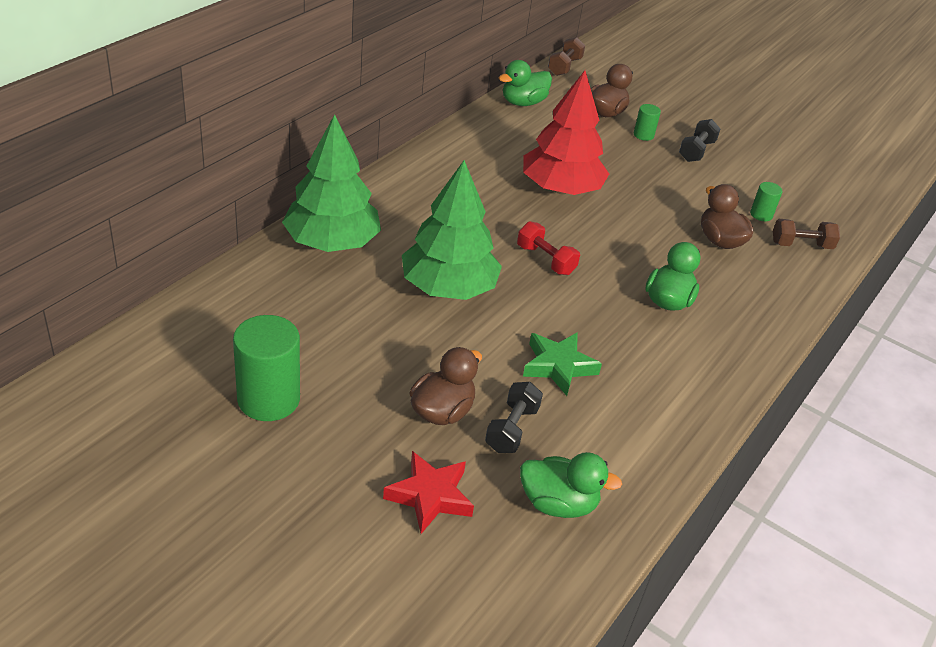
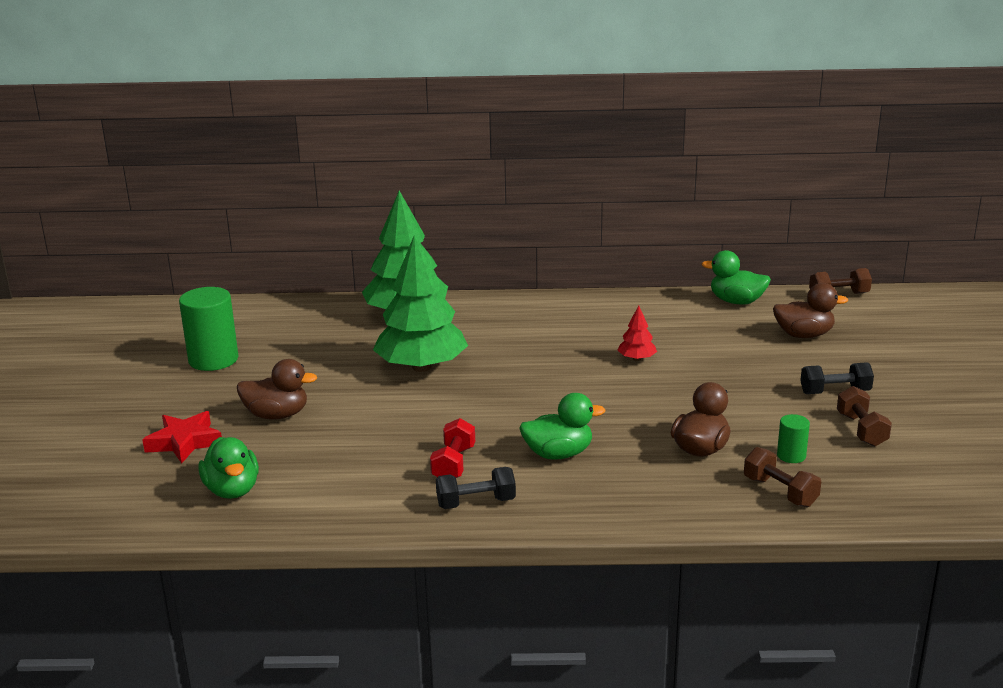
camera: 60 degrees right, 15 degrees down
(511, 429) = (292, 445): black dumbbell -> black dumbbell (476, 503)
(545, 260) = (522, 387): red dumbbell -> red dumbbell (453, 464)
(558, 366) = (392, 438): green star -> none
(560, 189) = (636, 359): red tree -> red tree, size x0.42
(643, 135) = (804, 361): green cylinder -> none
(753, 173) = (861, 430): none -> brown dumbbell

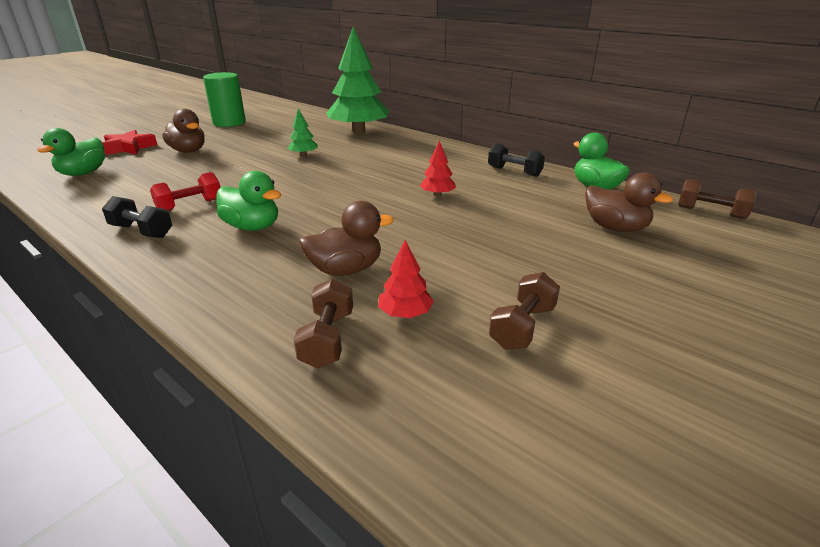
camera: 40 degrees right, 5 degrees up
(422, 367) = (303, 155): green tree -> green tree, size x0.42
(791, 456) = (405, 313): green cylinder -> red tree
(835, 392) = (559, 282): black dumbbell -> black dumbbell (514, 172)

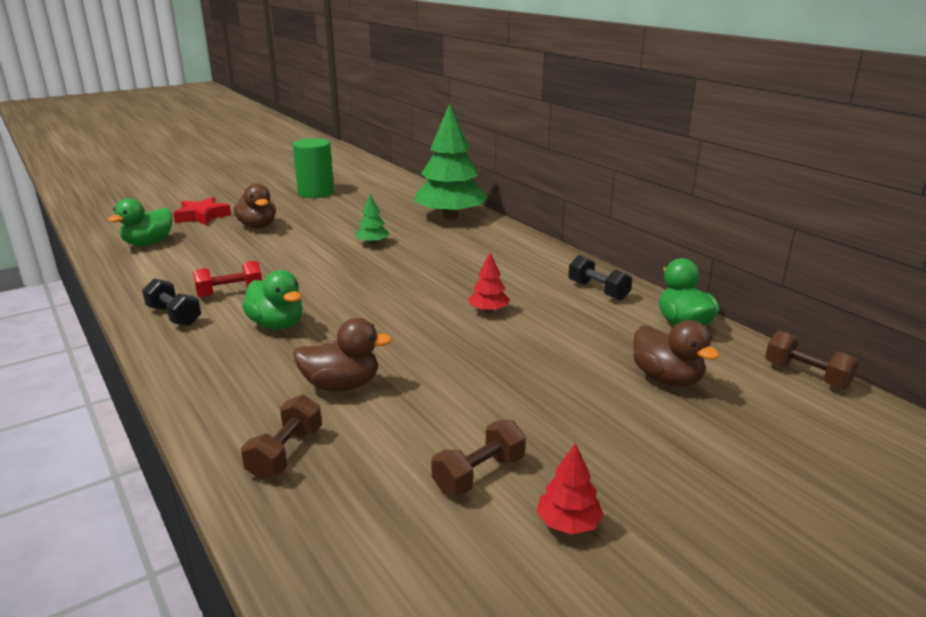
camera: 15 degrees right, 5 degrees down
(405, 313) = (372, 441): red tree -> red tree (568, 523)

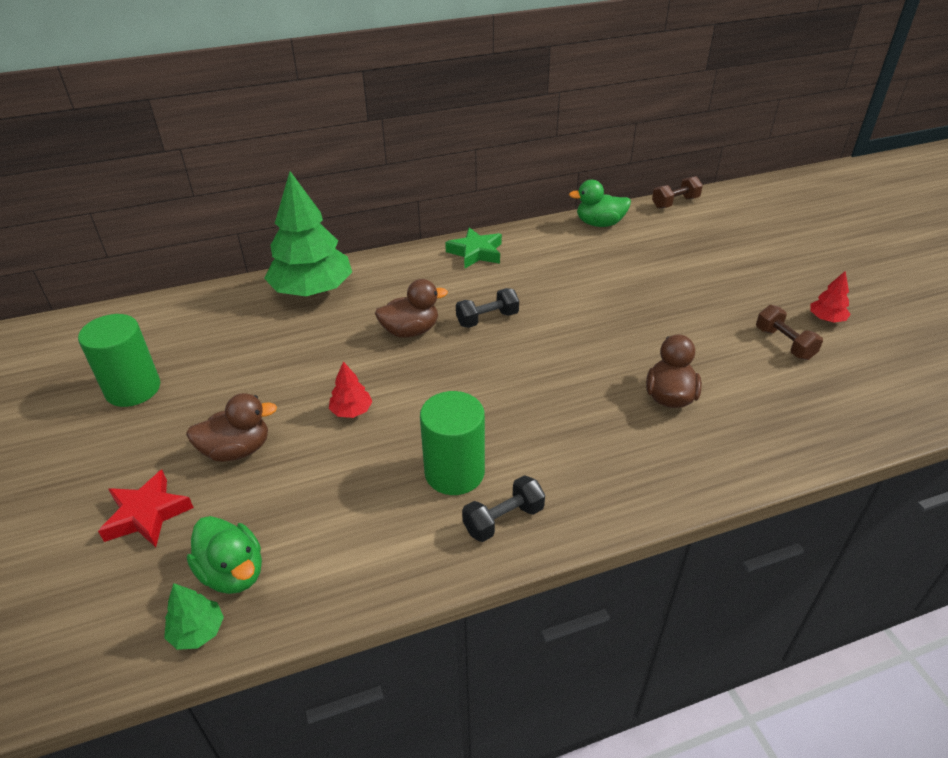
camera: 75 degrees left, 15 degrees up
(230, 293) = (454, 472): red dumbbell -> green cylinder
(277, 325) = (547, 434): green duck -> none
(286, 453) = (766, 432): brown dumbbell -> none
(372, 243) = (359, 353): green tree -> green tree (197, 631)
(488, 310) = (553, 302): red tree -> red tree (351, 411)
(556, 266) = (476, 252): none -> green star
(598, 291) = (533, 244): black dumbbell -> black dumbbell (487, 319)
(667, 379) = (674, 249): brown duck -> brown duck (410, 331)

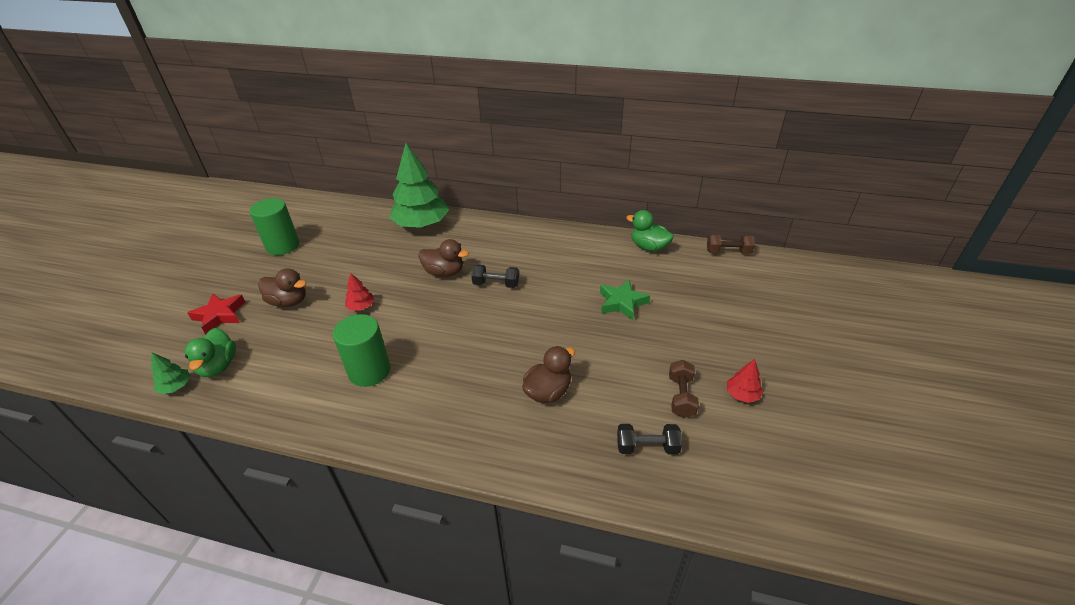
camera: 35 degrees right, 0 degrees up
(476, 252) = (540, 236): green star -> green star (622, 303)
(503, 519) = (361, 413): black dumbbell -> black dumbbell (647, 447)

